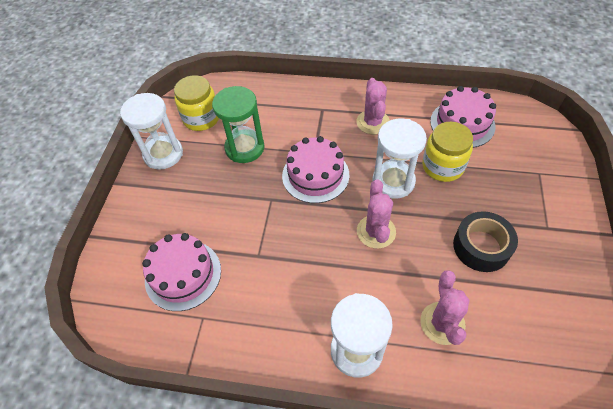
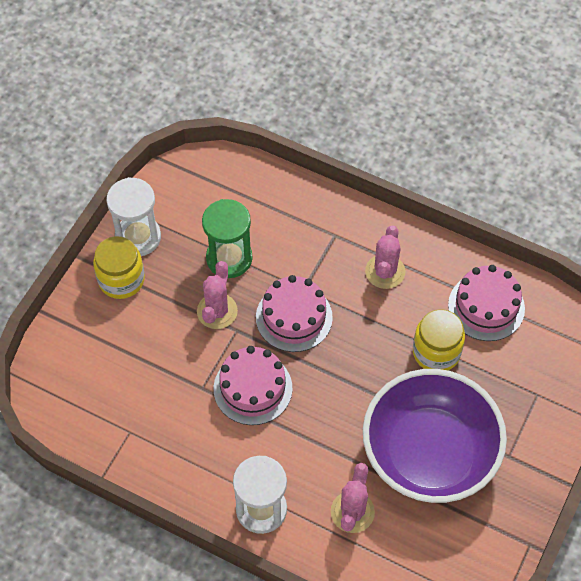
camera: 15 degrees right, 5 degrees up
(183, 275) = (123, 383): pink cake -> pink cake (253, 388)
(201, 118) = (193, 203): yellow jar -> yellow jar (121, 280)
(376, 231) = (330, 402): pink cactus -> pink cactus (217, 311)
(393, 181) = (374, 352): white hourglass -> none
(481, 246) = (429, 453): black tape -> purple bowl

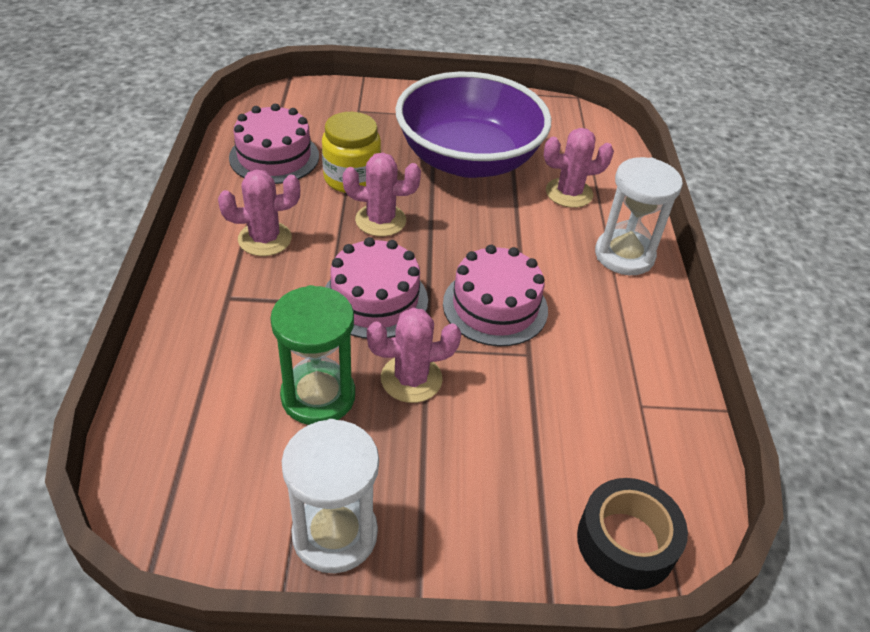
camera: 120 degrees left, 15 degrees down
(56, 367) = (626, 542): none -> black tape
(121, 280) = (426, 521): yellow jar -> none
(375, 353) = (380, 220): none -> pink cactus

